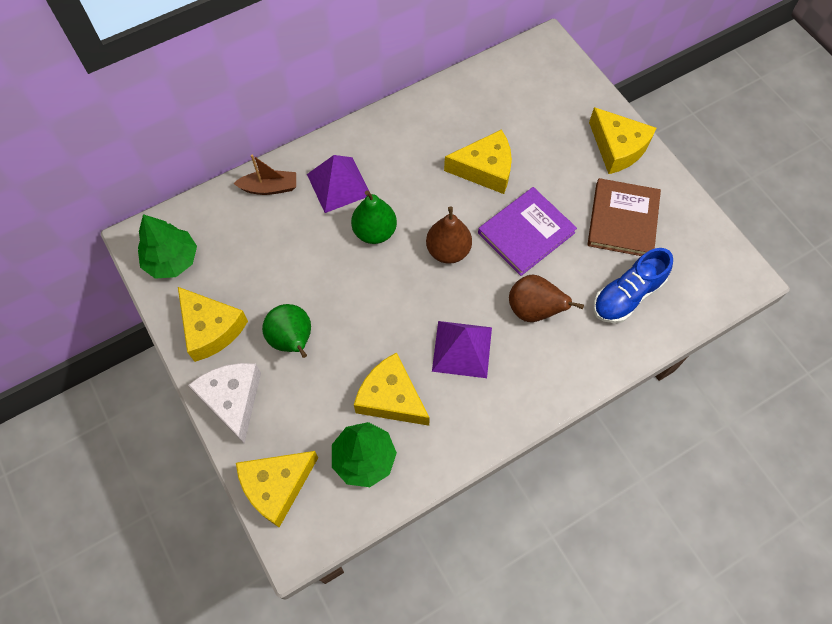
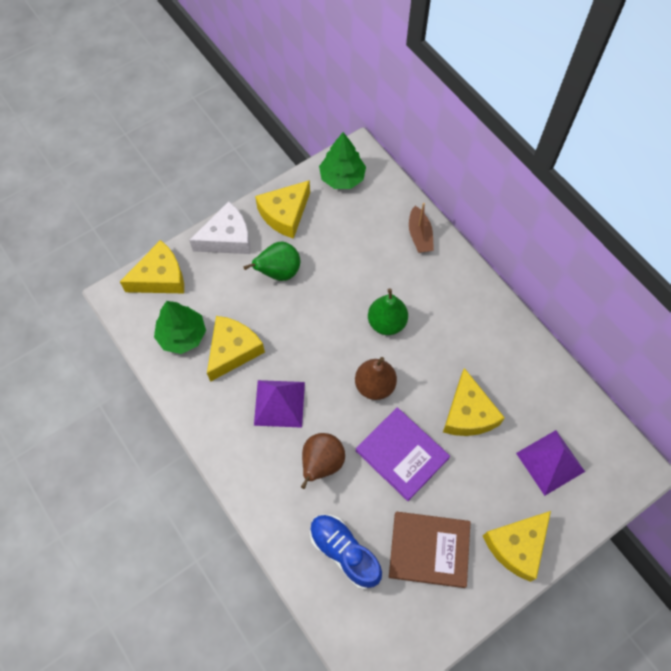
camera: 85 degrees right, 0 degrees up
(276, 486) = (160, 277): yellow cheese -> yellow cheese turned 105 degrees clockwise
(338, 184) = (431, 288): purple pyramid -> purple pyramid (550, 462)

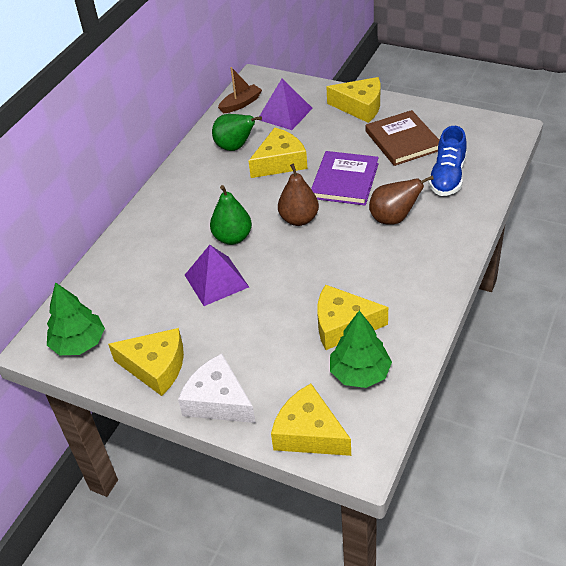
camera: 115 degrees left, 20 degrees down
(279, 272) = (231, 336): green pear -> green pear (235, 147)
(279, 403) = (366, 267): purple pyramid -> purple pyramid (216, 281)
(419, 235) = (121, 256): brown boat -> brown boat (241, 104)

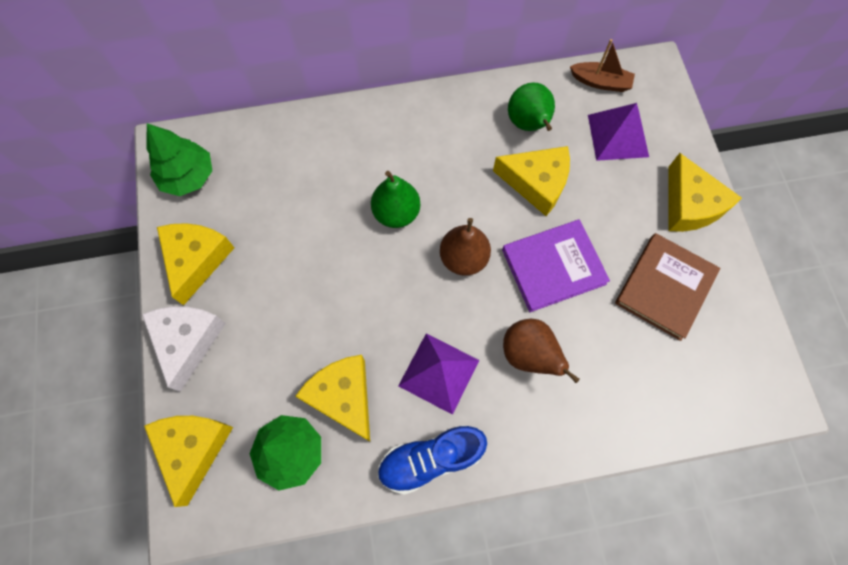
camera: 50 degrees right, 25 degrees up
(156, 367) = (196, 260): yellow cheese -> yellow cheese turned 150 degrees counterclockwise
(216, 281) = (330, 238): purple pyramid -> purple pyramid (439, 373)
(447, 177) = (637, 374): blue shoe -> blue shoe (430, 459)

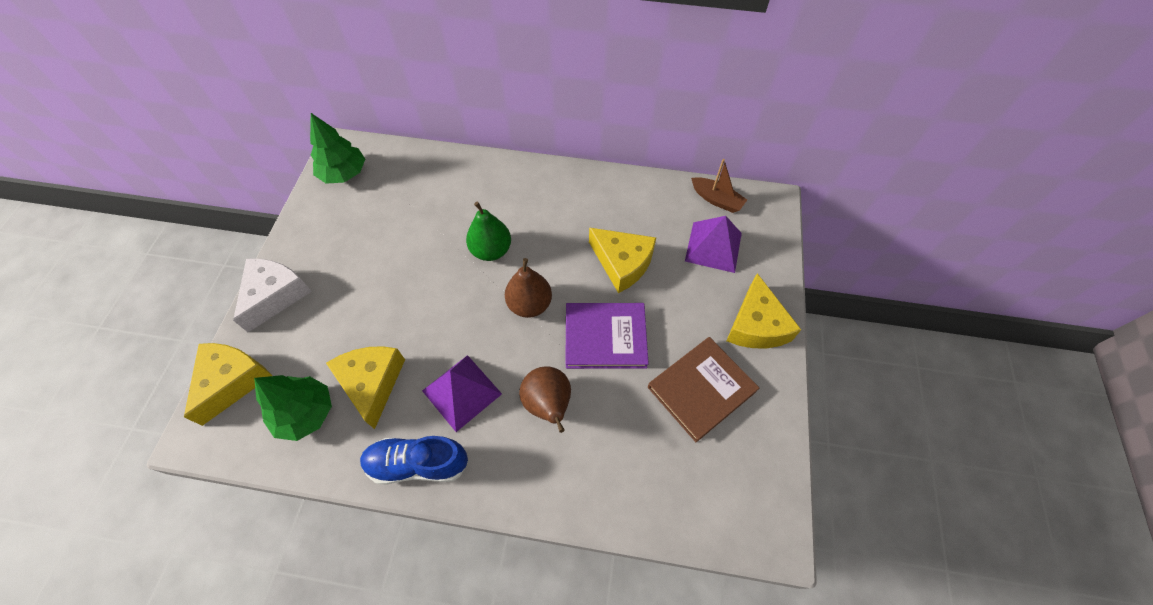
camera: 20 degrees right, 10 degrees down
(196, 260) = (316, 236): yellow cheese -> none
(528, 124) = (637, 215): green pear -> none

